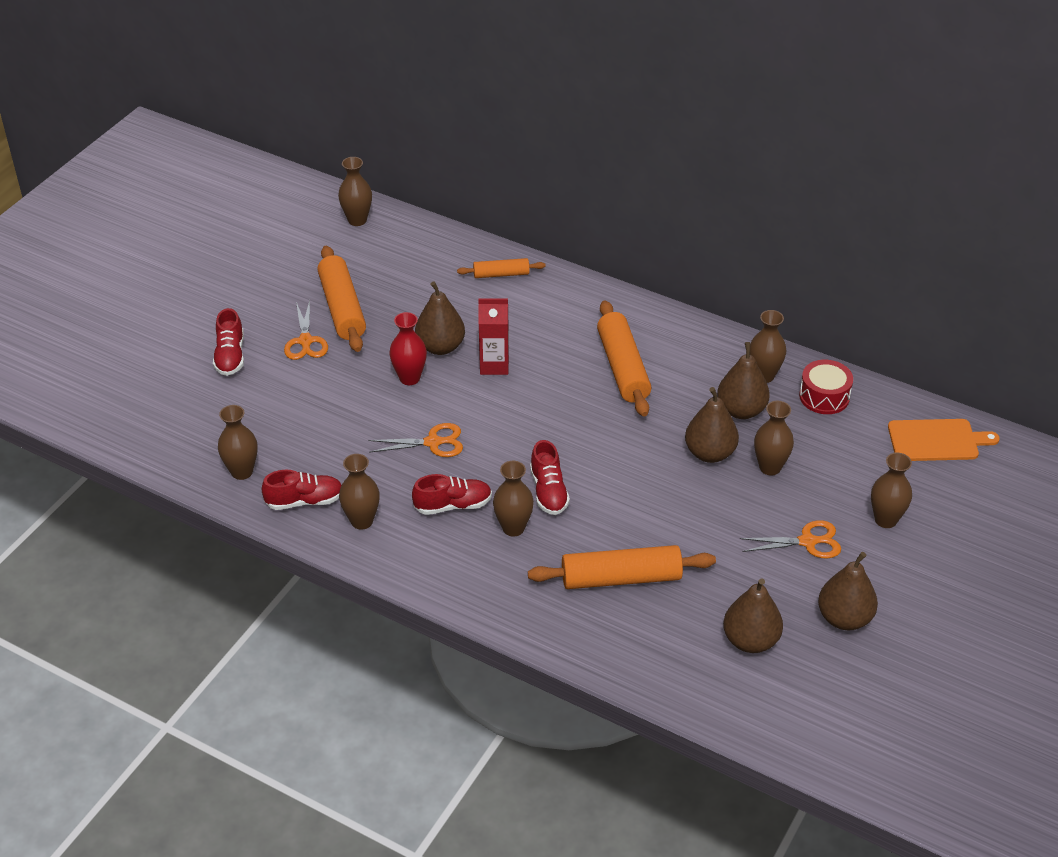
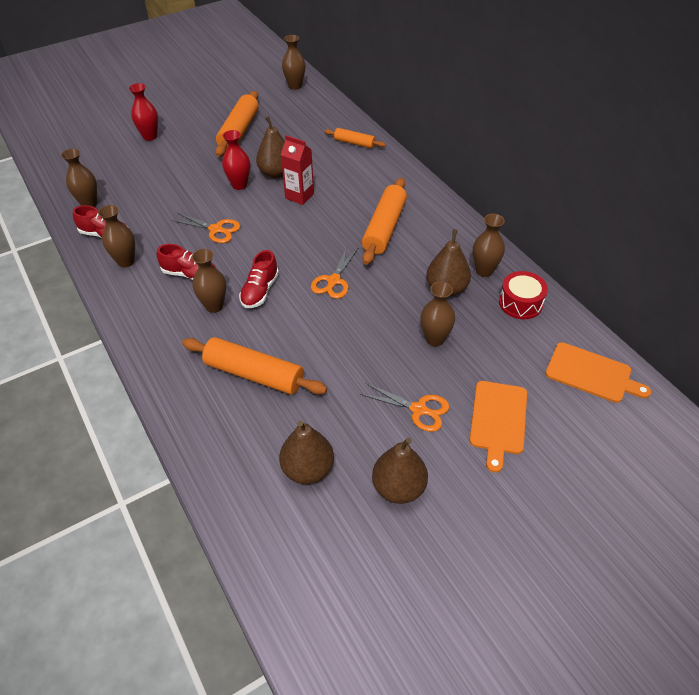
camera: 30 degrees right, 5 degrees up
(230, 356) = (150, 136): red shoe -> red vase
(305, 341) = (199, 143): orange scissors -> orange scissors (333, 281)
(710, 453) = (397, 310): brown pear -> none
(885, 520) = (498, 420): brown vase -> orange cutting board

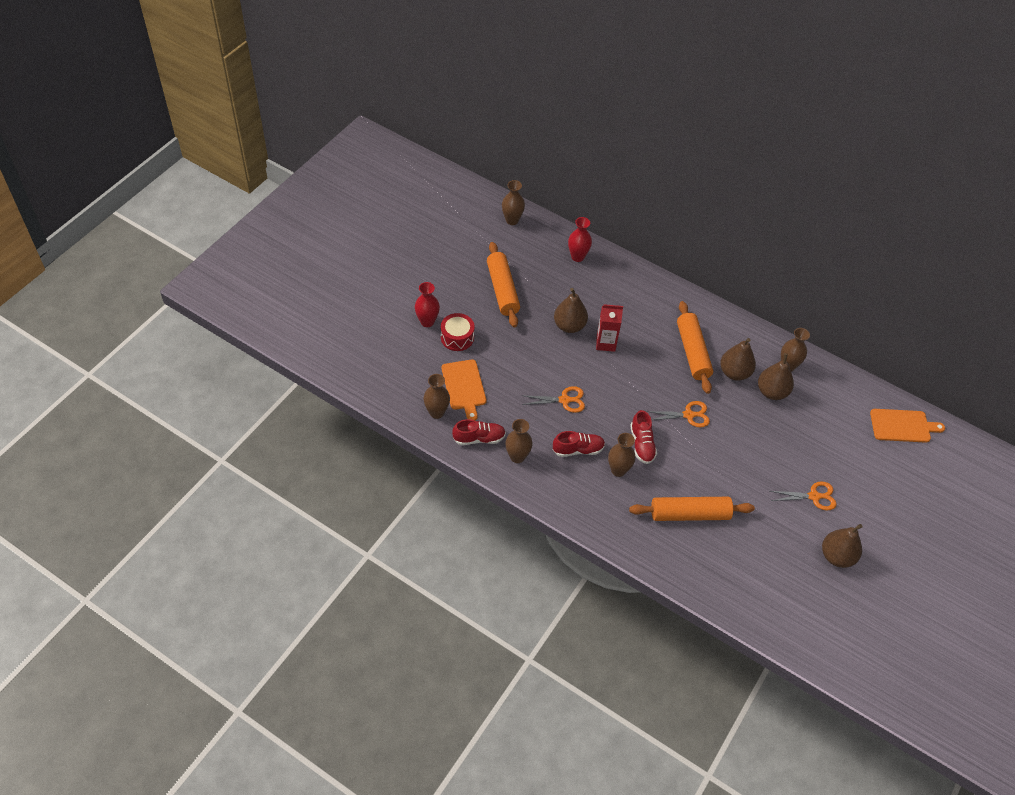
camera: 30 degrees left, 5 degrees up
(239, 185) = (548, 349): red vase -> red vase (577, 257)
(307, 469) = (774, 568): brown pear -> brown pear (734, 373)
(333, 281) = (689, 415): orange scissors -> orange scissors turned 90 degrees counterclockwise
(354, 143) = (610, 271): orange rolling pin -> none
(435, 339) = (790, 437): brown vase -> none
(498, 420) = (866, 484): orange cutting board -> orange cutting board (464, 387)
(520, 303) = (828, 386): red drum -> red drum (457, 337)

